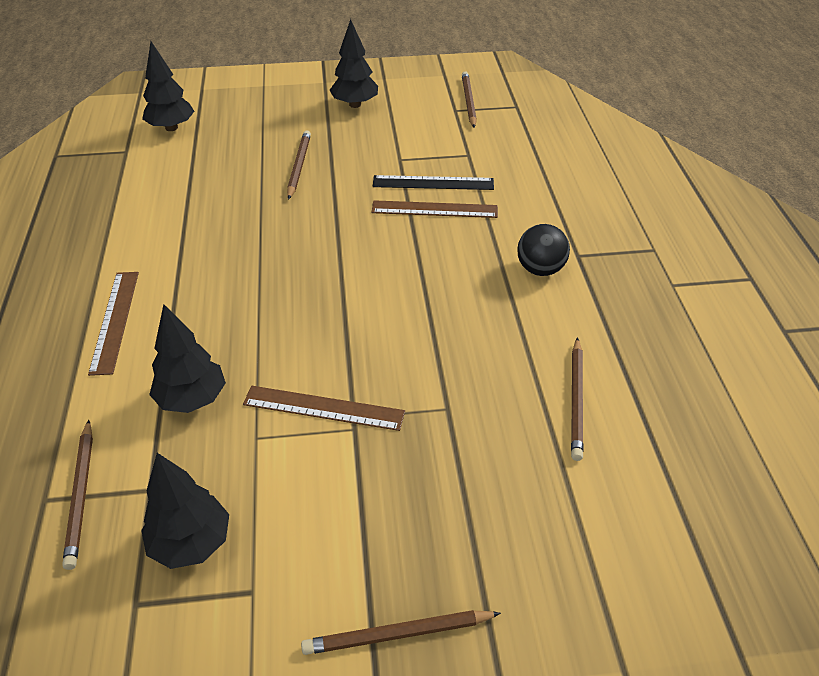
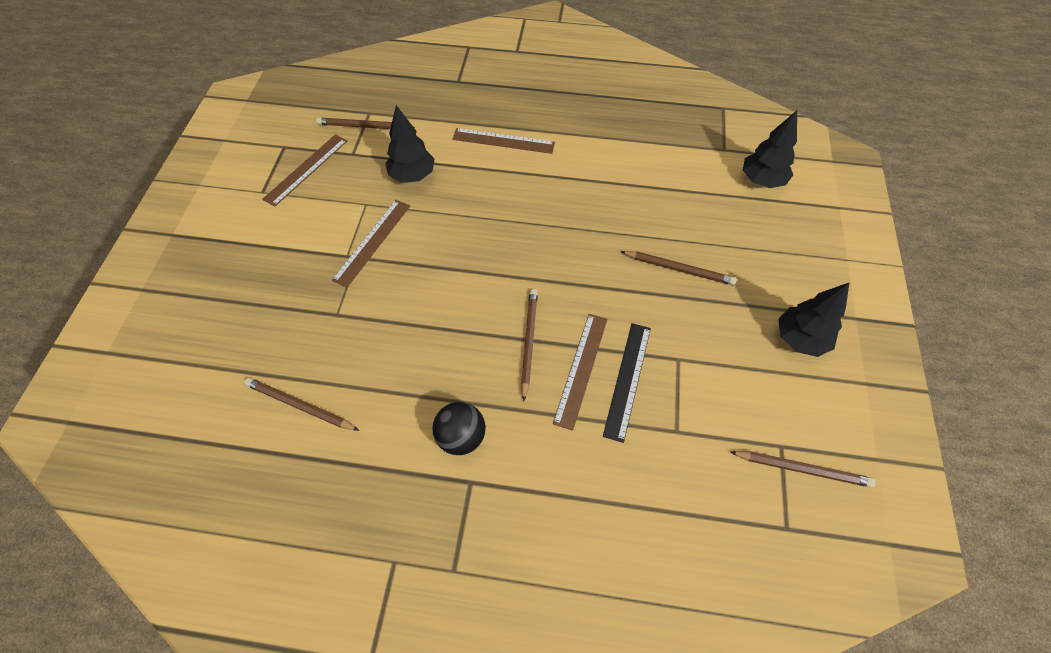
camera: 105 degrees right, 15 degrees up
(191, 543) = (306, 169): black tree -> brown ruler
(398, 634) = (197, 250): brown pencil -> brown pencil (528, 342)

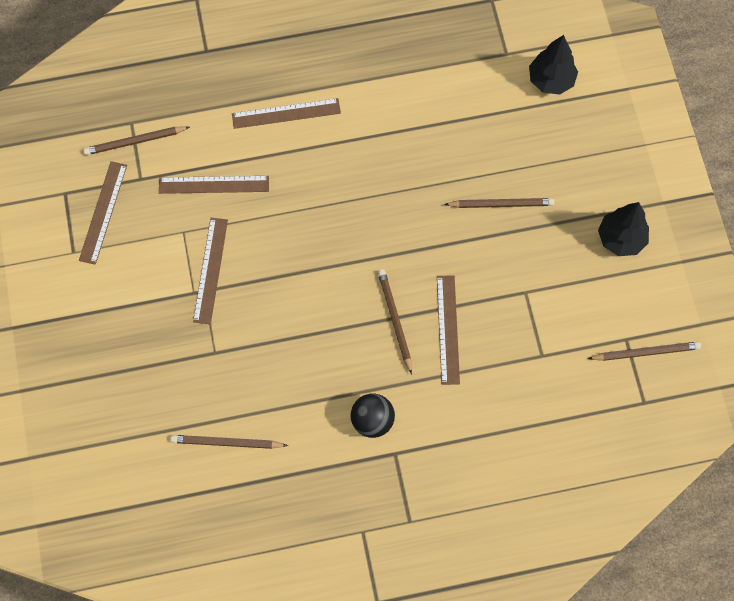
camera: 20 degrees left, 10 degrees up
(412, 176) = (214, 184): black tree -> brown ruler
(627, 380) = (489, 325): black ruler -> none

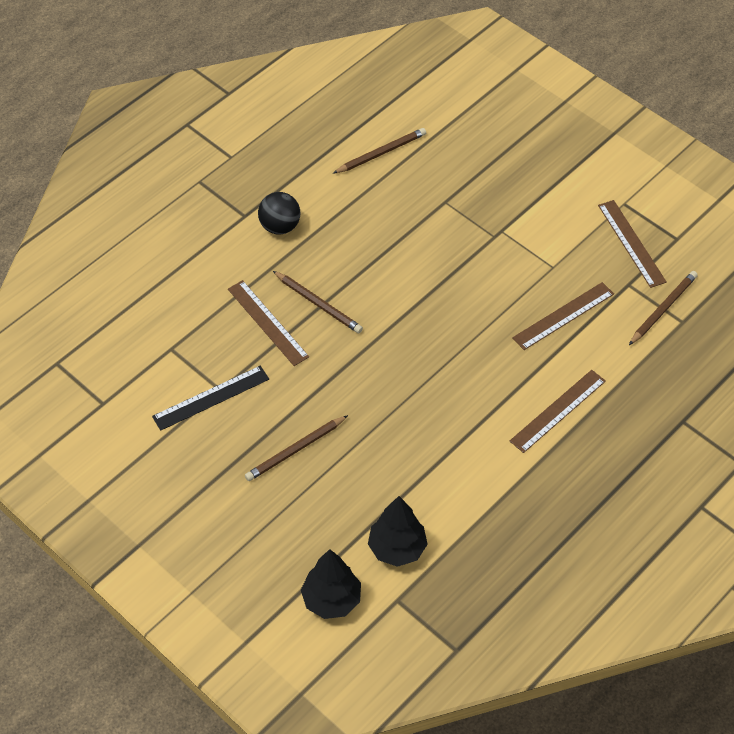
camera: 145 degrees right, 15 degrees down
(210, 270) = (503, 253): brown ruler -> none
(537, 289) = (211, 398): none -> black ruler
(620, 239) = (160, 486): black tree -> black tree (397, 548)
(645, 352) = (78, 403): brown pencil -> none

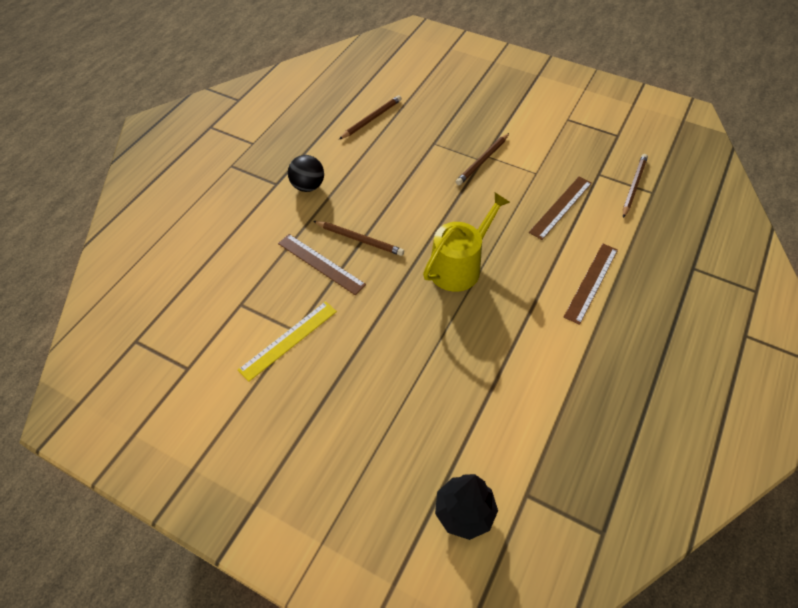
camera: 15 degrees left, 0 degrees up
(211, 398) = (288, 340): black ruler -> yellow ruler
(295, 450) = (380, 370): brown pencil -> brown pencil (482, 161)
(397, 548) = (506, 441): black tree -> none
(418, 359) = (459, 266): none -> yellow watering can
(631, 243) = (586, 145): brown ruler -> none

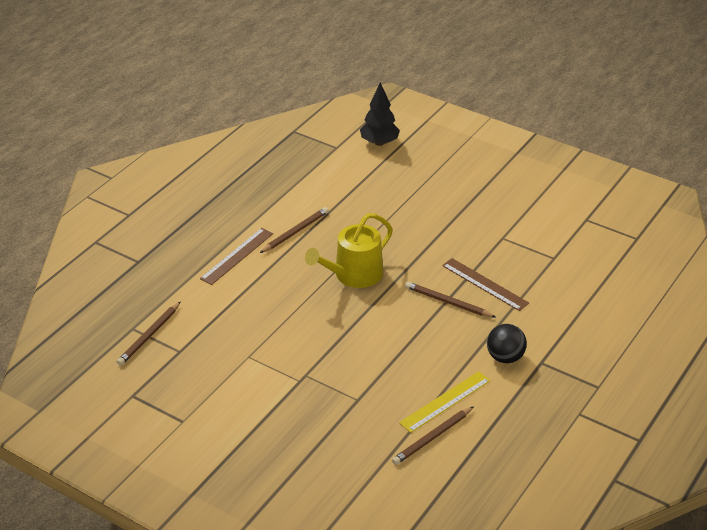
camera: 175 degrees left, 15 degrees down
(288, 340) = (507, 232): yellow ruler -> yellow ruler (445, 401)
(482, 161) = (304, 374): brown pencil -> brown pencil (295, 232)
(561, 207) = (237, 320): brown ruler -> none

